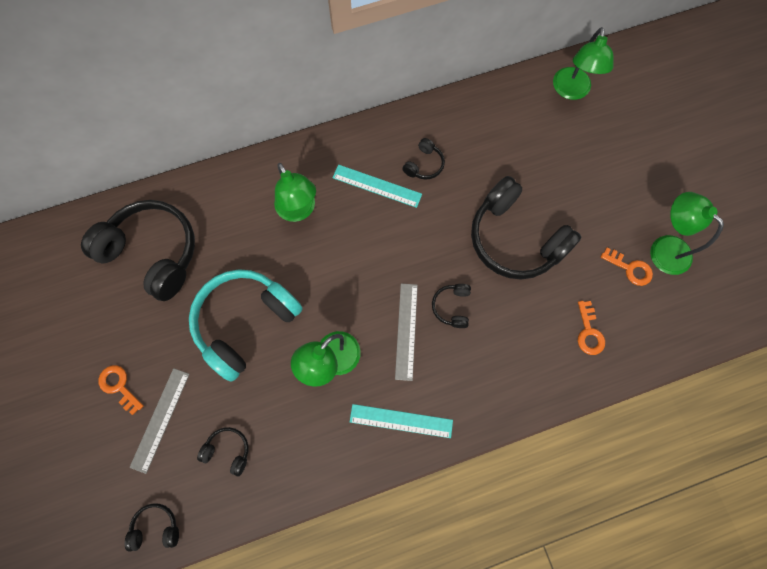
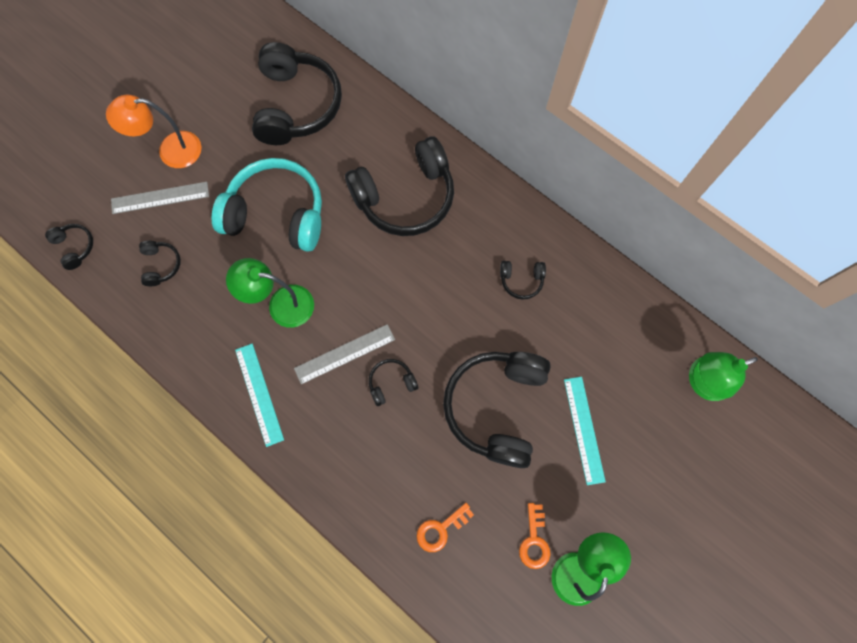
camera: 60 degrees right, 0 degrees up
(119, 386) = (171, 151): orange key -> orange lamp
(299, 210) = (405, 197): green lamp -> black headphones
(377, 186) = (472, 250): turquoise ruler -> turquoise ruler (584, 429)

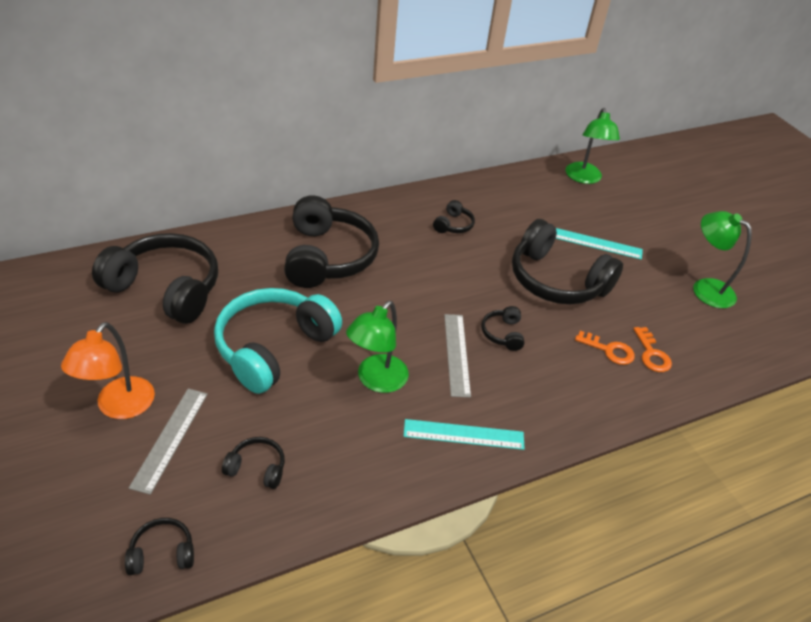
camera: 70 degrees left, 30 degrees down
(534, 540) = (677, 303): orange key -> orange key (609, 350)

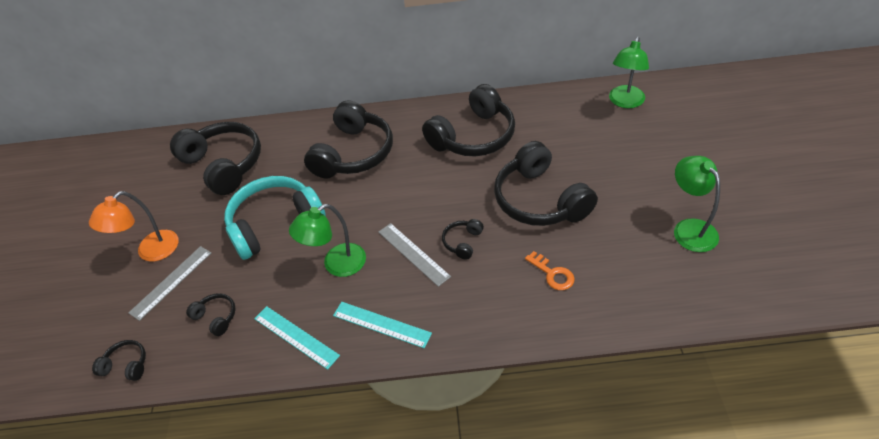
camera: 30 degrees right, 5 degrees up
(453, 225) = (473, 136): black headphones -> black headphones, size x2.32
(457, 354) = (413, 253): grey ruler -> grey ruler turned 60 degrees counterclockwise
(596, 243) = (599, 169): turquoise ruler -> turquoise ruler (296, 337)
(652, 354) = (593, 285): orange key -> none

